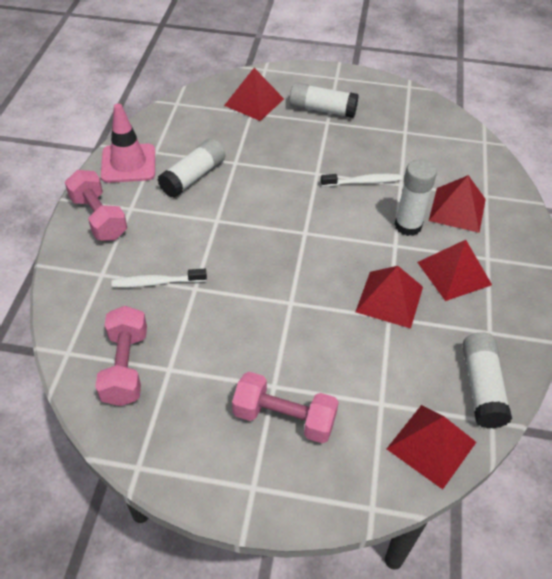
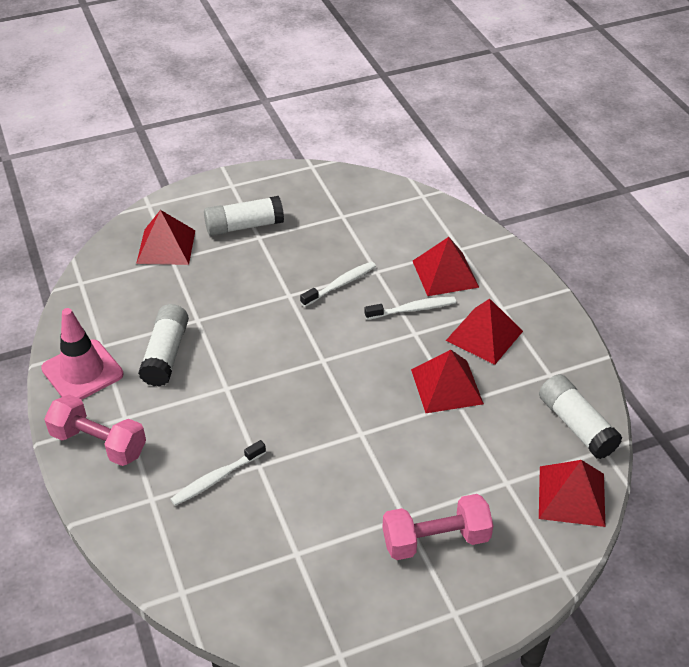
camera: 30 degrees left, 5 degrees down
(125, 367) = (253, 574): pink dumbbell -> none
(408, 226) = (413, 309): white glue stick -> white toothbrush

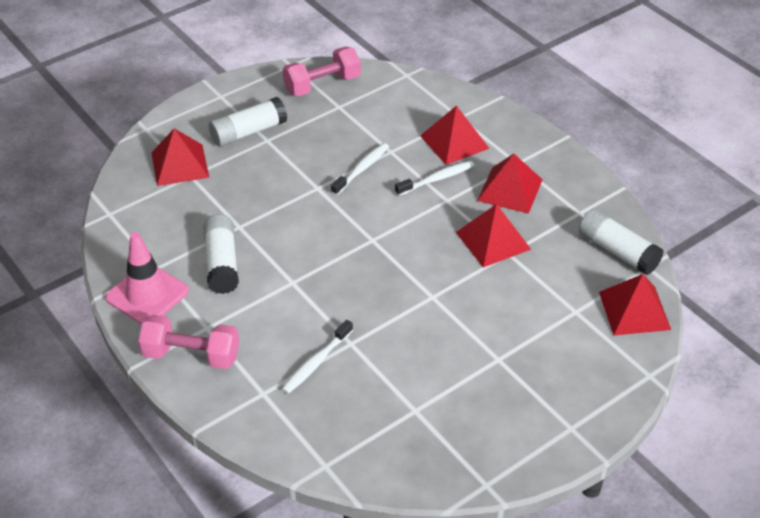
camera: 15 degrees left, 0 degrees up
(435, 540) = (532, 372): pink dumbbell -> pink dumbbell (322, 85)

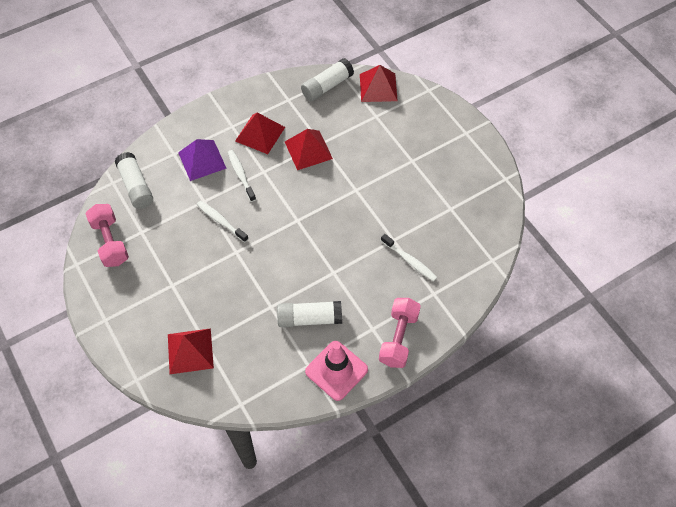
camera: 85 degrees left, 15 degrees up
(248, 132) = (159, 298): white glue stick -> white glue stick (136, 186)
(454, 142) = (202, 160): red pyramid -> purple pyramid

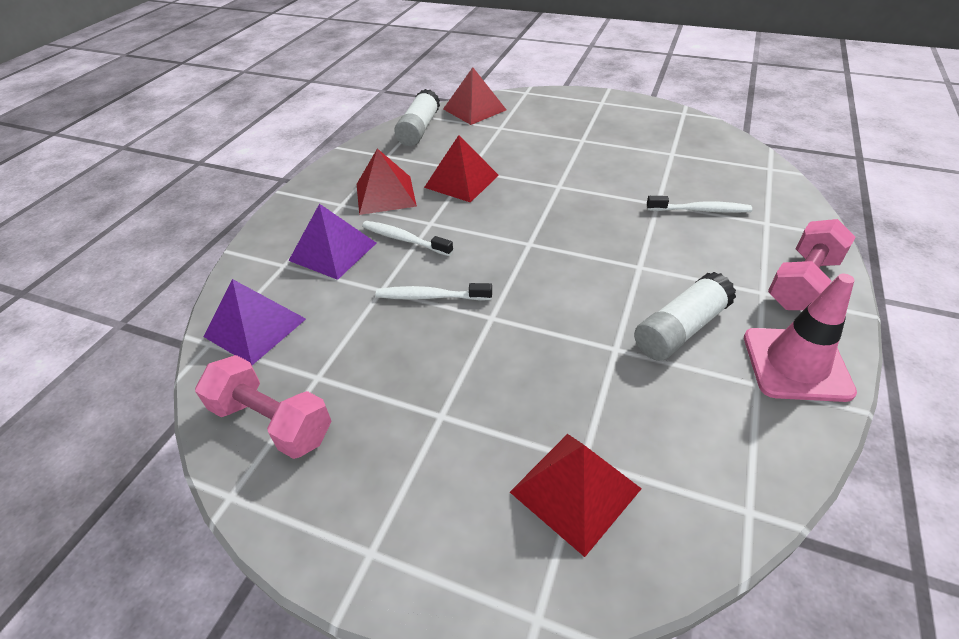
camera: 35 degrees left, 15 degrees down
(136, 186) = (255, 327): white glue stick -> purple pyramid
(398, 338) = (802, 282): pink dumbbell -> pink dumbbell turned 60 degrees clockwise

